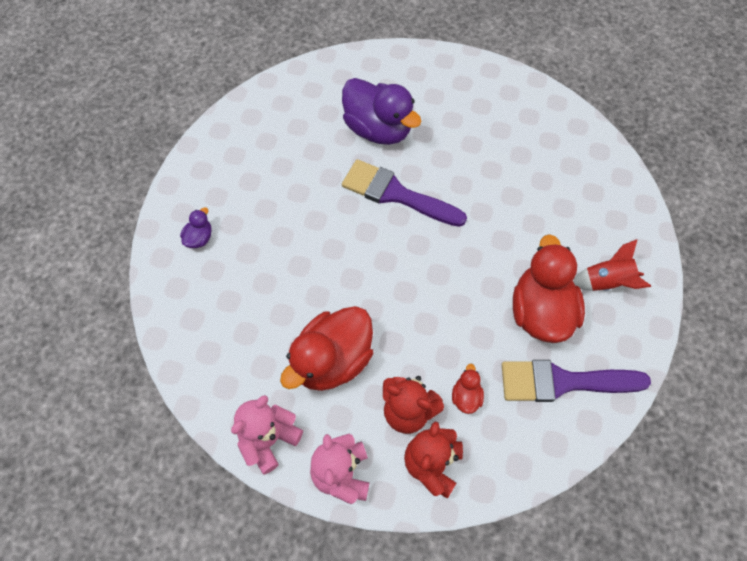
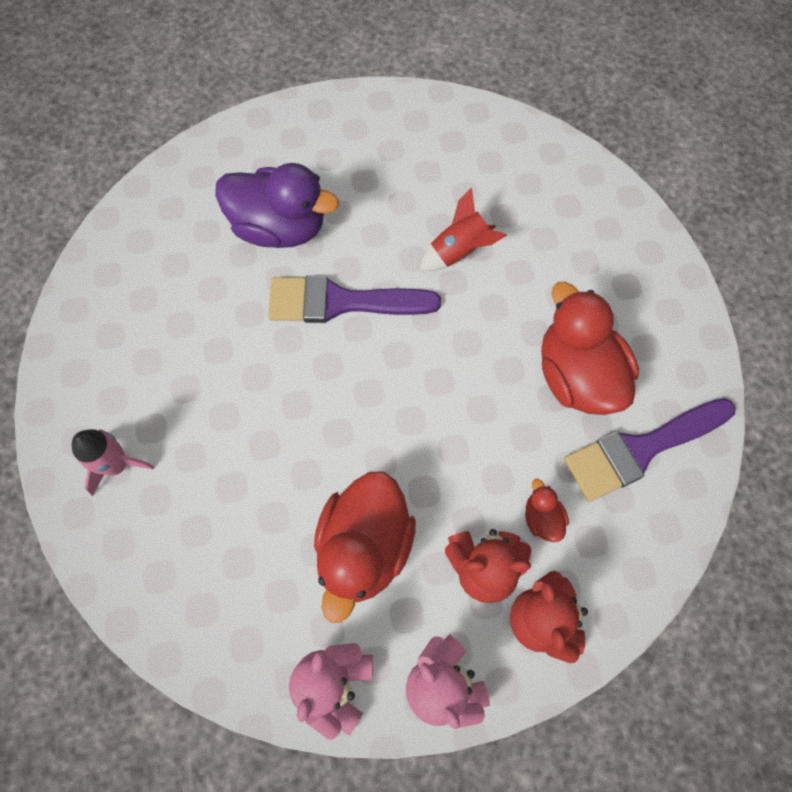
camera: 25 degrees left, 5 degrees up
(199, 238) = (117, 465): purple duck -> pink rocket
(606, 282) = (632, 309): red rocket -> red rocket (459, 251)

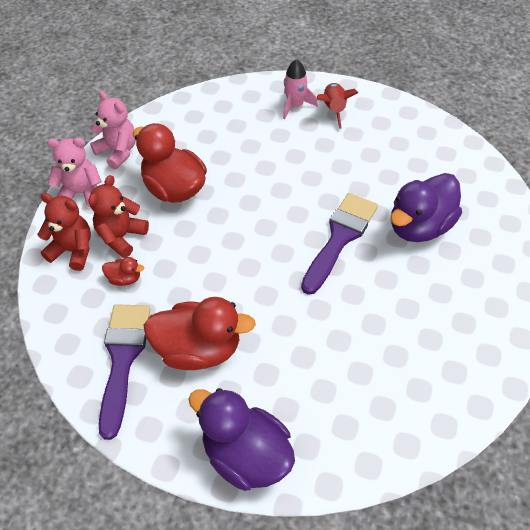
camera: 120 degrees right, 15 degrees down
(459, 251) = (342, 325): red rocket -> red rocket (334, 110)
(653, 272) = (246, 455): none -> purple duck

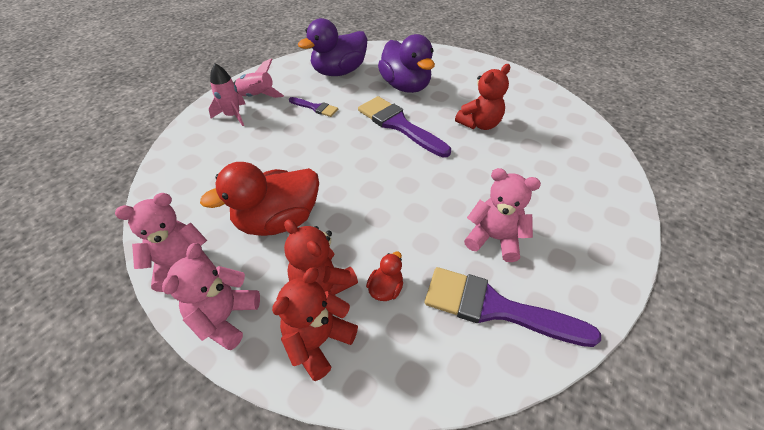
camera: 75 degrees left, 5 degrees down
(199, 349) = (494, 238): red duck -> pink teddy bear
(246, 455) = (608, 226): purple duck -> purple duck (339, 72)
(334, 110) = (257, 96): red rocket -> pink rocket
(337, 160) = (315, 108): none -> purple brush
(377, 314) = (479, 124): none -> red teddy bear

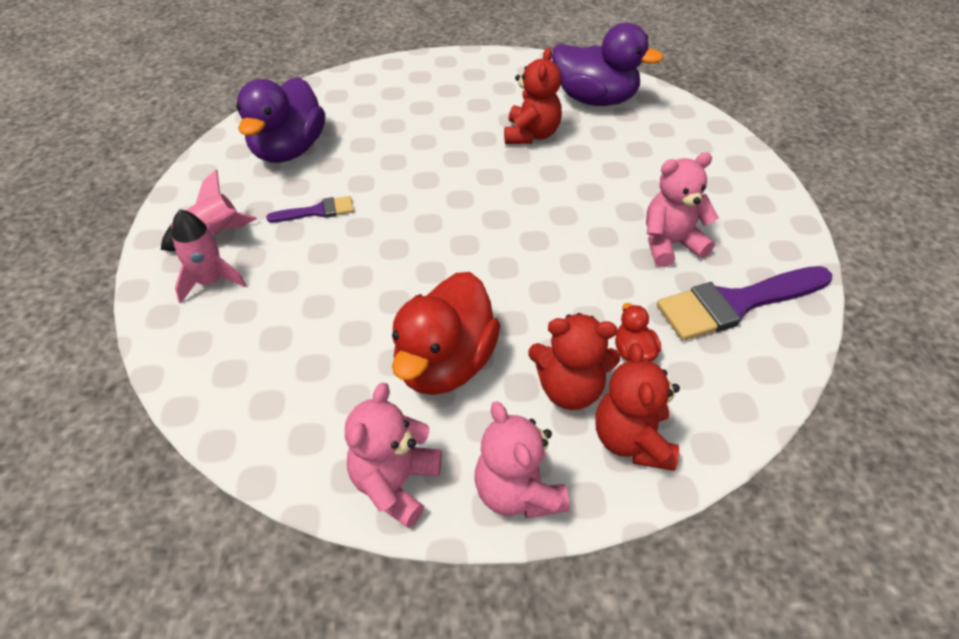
camera: 40 degrees left, 0 degrees up
(399, 125) = (447, 180): purple brush -> none
(405, 86) = (399, 129): purple duck -> purple duck (595, 99)

